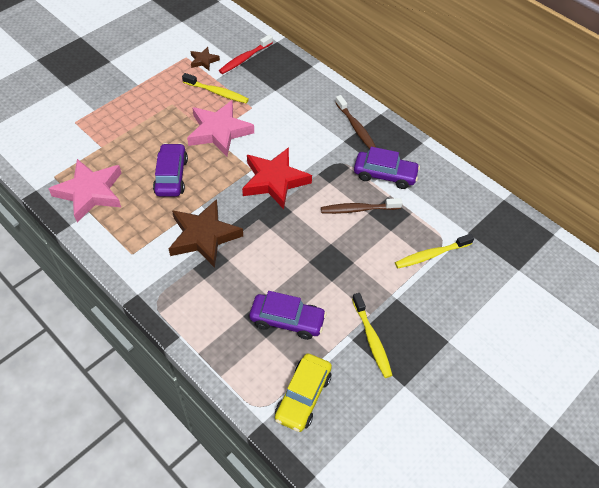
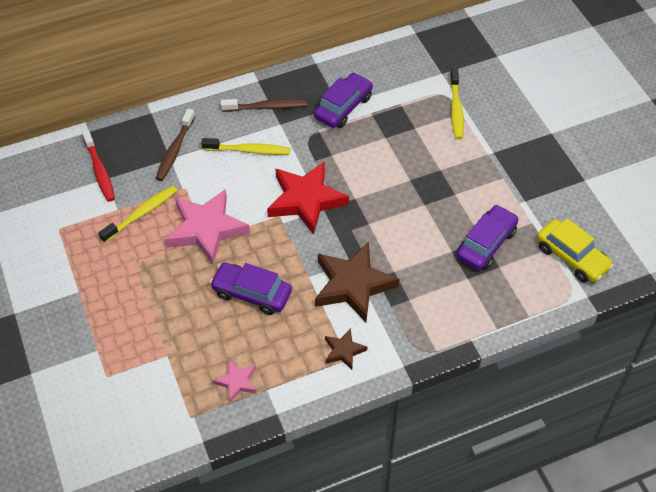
camera: 65 degrees left, 0 degrees up
(90, 192) = (237, 382): pink star -> pink star, size x0.49
(204, 61) = (77, 212): brown star -> brown star (344, 351)
(358, 209) = (377, 144): brown toothbrush -> brown toothbrush (175, 150)
(372, 339) = (530, 186): yellow toothbrush -> yellow toothbrush (249, 150)

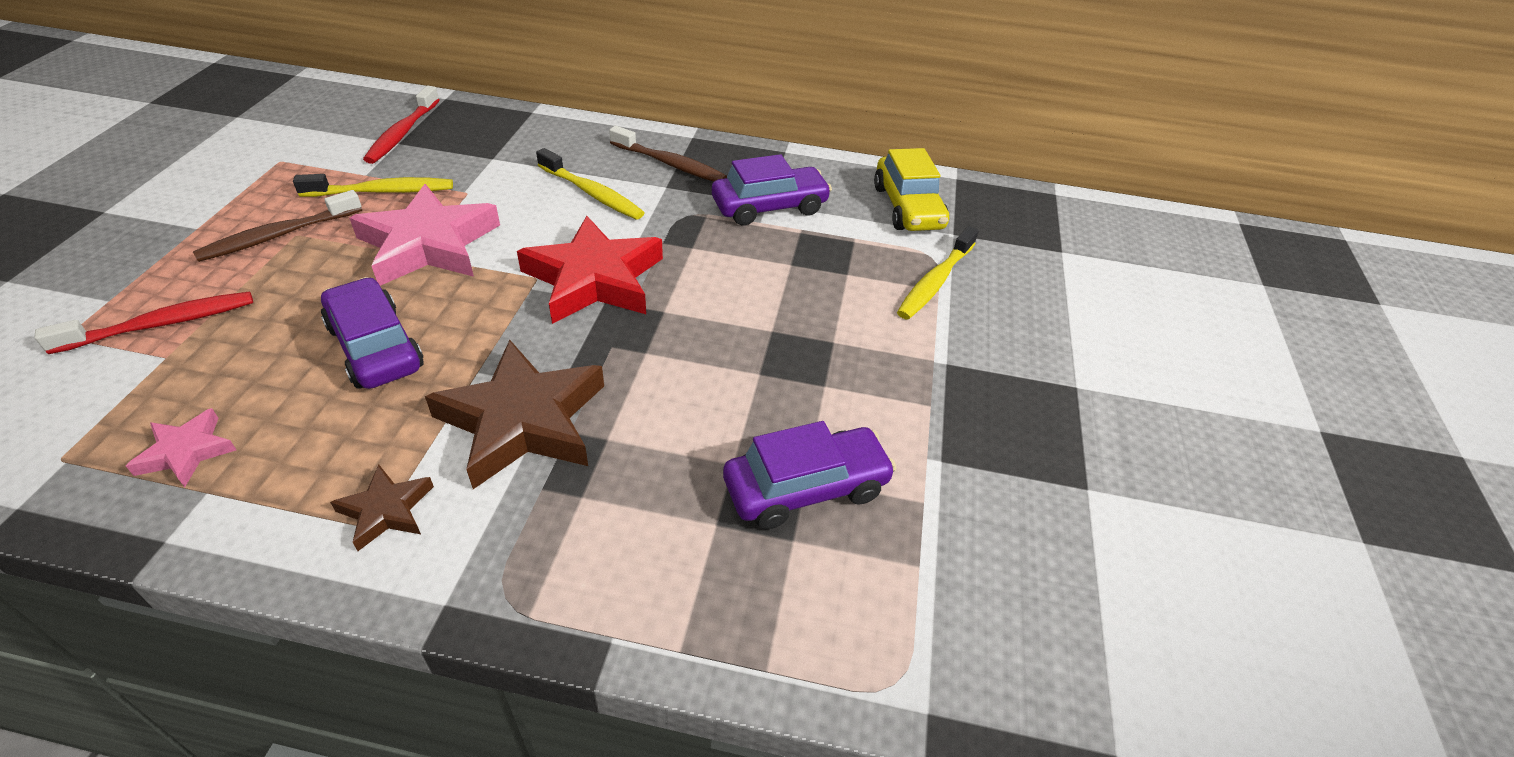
camera: 30 degrees right, 10 degrees down
(141, 344) = (162, 324): none -> red toothbrush
(175, 150) = (508, 153): brown toothbrush -> brown toothbrush (278, 235)
(572, 257) = (954, 610): yellow car -> yellow car (908, 207)

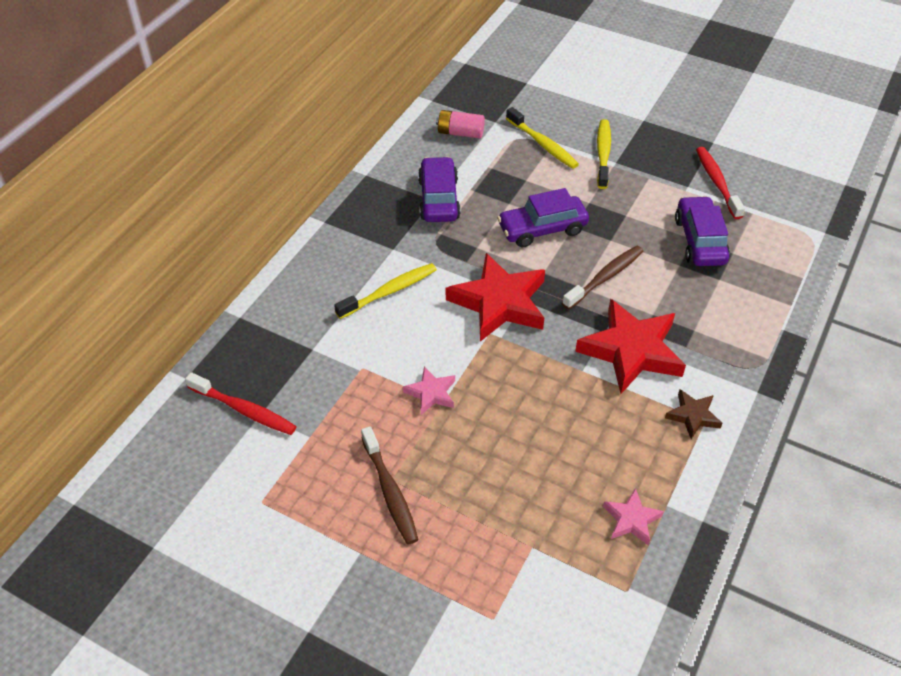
camera: 70 degrees left, 5 degrees up
(162, 324) = (492, 555): red toothbrush -> red toothbrush (717, 182)
(375, 347) = (547, 424): purple car -> purple car (542, 229)
(382, 191) = (343, 423): yellow toothbrush -> yellow toothbrush (603, 153)
(429, 244) = (431, 393): pink star -> pink star, size x0.49
(523, 420) = (631, 351): brown star -> red star
(670, 164) = (362, 241): brown toothbrush -> brown toothbrush (605, 277)
(908, 207) = (460, 133): yellow car -> pink battery

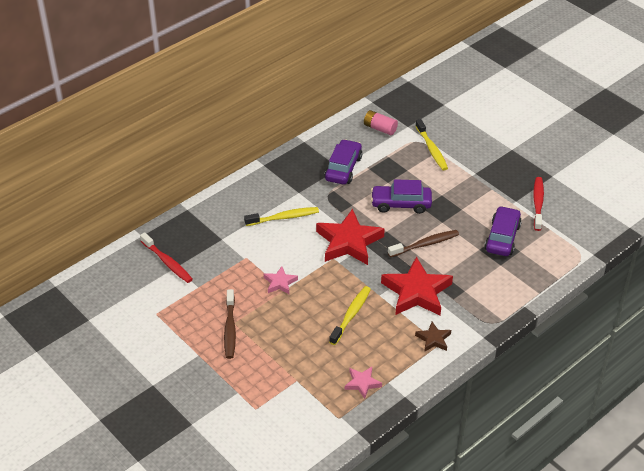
camera: 20 degrees right, 5 degrees down
(603, 153) = (469, 165): yellow toothbrush -> yellow toothbrush (351, 315)

